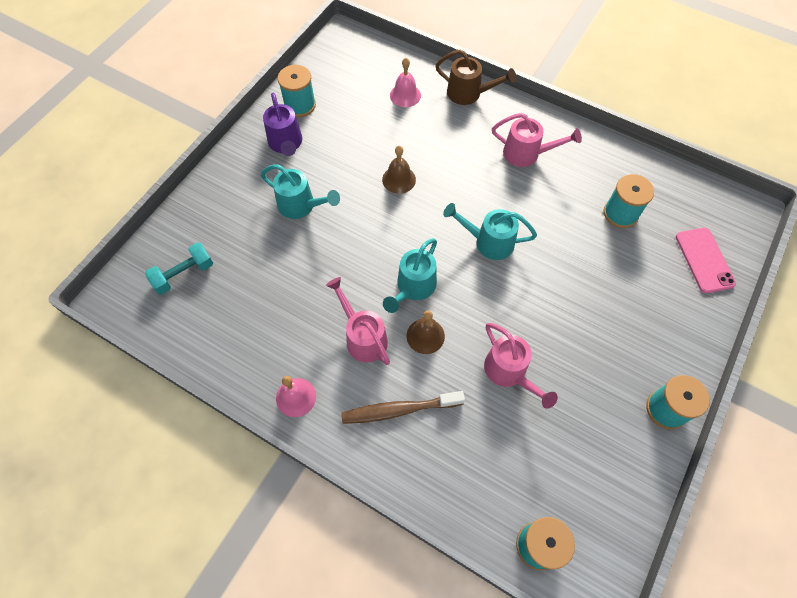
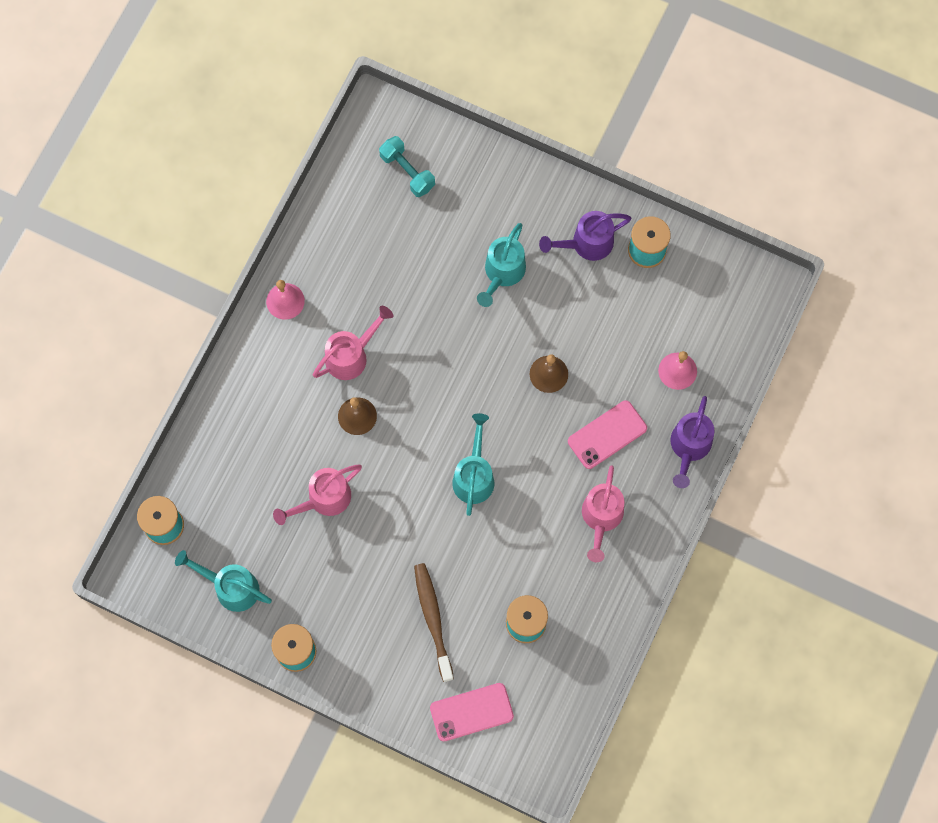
camera: 85 degrees right, 10 degrees up
(399, 410) = (279, 396): brown toothbrush -> brown toothbrush (433, 619)
(413, 287) = (411, 400): turquoise watering can -> turquoise watering can (231, 587)
(455, 144) = (607, 435): none -> pink phone
(469, 94) = (689, 447): brown watering can -> purple watering can

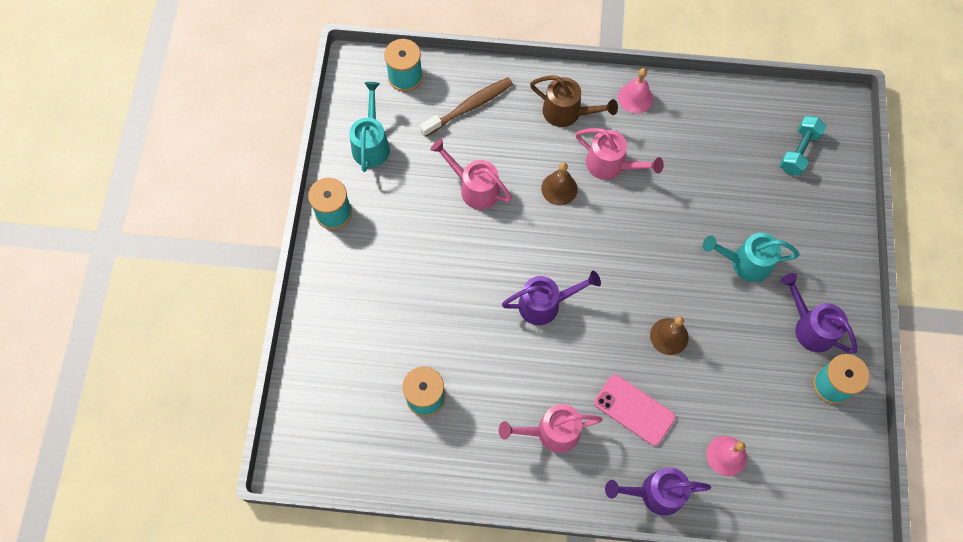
camera: 70 degrees right, 5 degrees down
(275, 375) = (567, 113): none -> brown watering can
(433, 619) = (401, 314): brown toothbrush -> brown toothbrush (469, 107)
(471, 712) = (327, 377): pink phone -> none
(474, 475) = (545, 304): turquoise watering can -> purple watering can

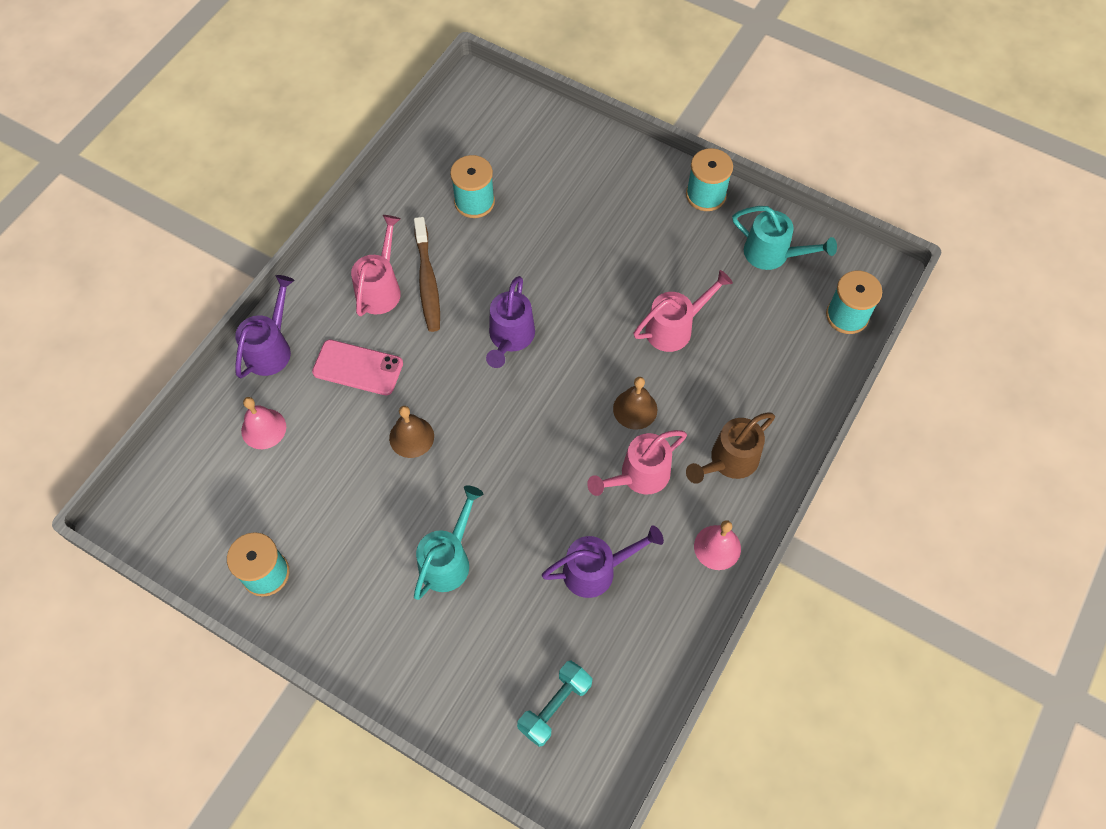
camera: 115 degrees right, 5 degrees down
(469, 107) = (780, 363): brown toothbrush -> brown toothbrush (427, 281)
(634, 410) = (358, 368): pink phone -> pink phone turned 45 degrees clockwise
(798, 151) = (555, 706): turquoise dumbbell -> turquoise dumbbell turned 75 degrees clockwise
(810, 327) = (338, 588): purple watering can -> purple watering can (597, 570)

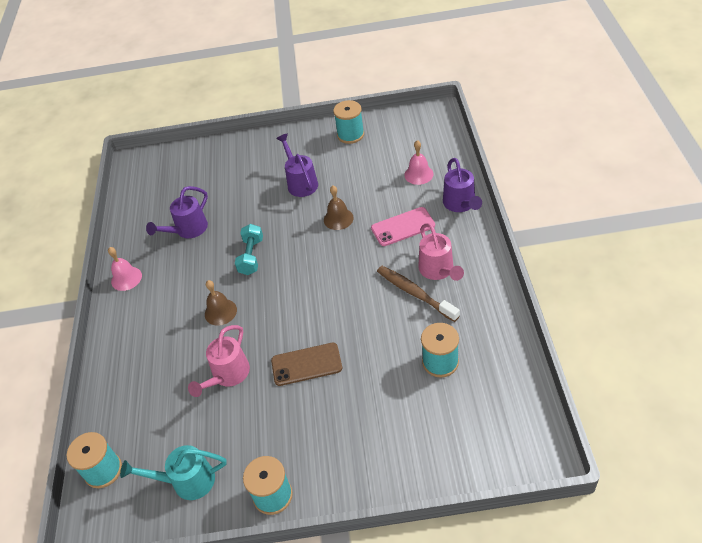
camera: 150 degrees right, 15 degrees down
(448, 559) = (269, 189): turquoise watering can -> none
(510, 338) = (331, 298): purple watering can -> purple watering can (301, 182)
(555, 706) = (172, 176): turquoise dumbbell -> turquoise dumbbell (251, 256)
(592, 284) = (306, 364): none -> brown phone
(638, 476) = (194, 281): pink watering can -> none
(729, 461) = (143, 322): brown watering can -> none

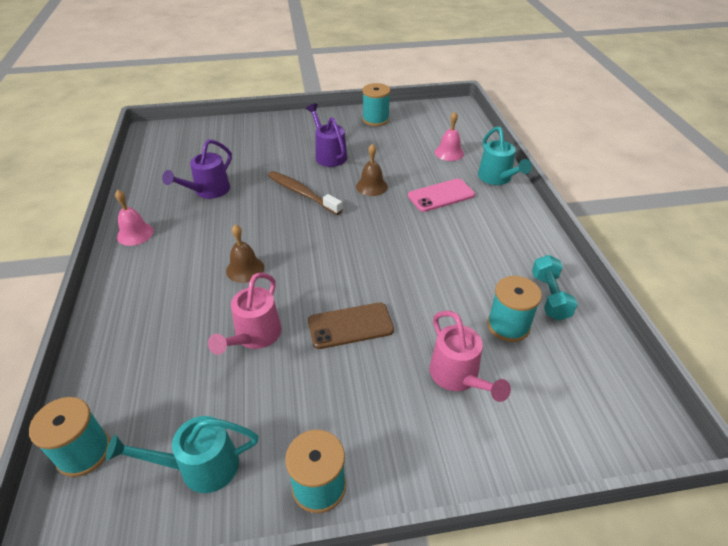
camera: 10 degrees left, 5 degrees down
(251, 256) = (279, 217): turquoise dumbbell -> turquoise dumbbell (549, 297)
(414, 293) = (465, 256): brown toothbrush -> brown toothbrush (302, 193)
(438, 270) = (486, 235): pink watering can -> pink watering can (458, 377)
(461, 204) = (497, 178): purple watering can -> turquoise watering can

